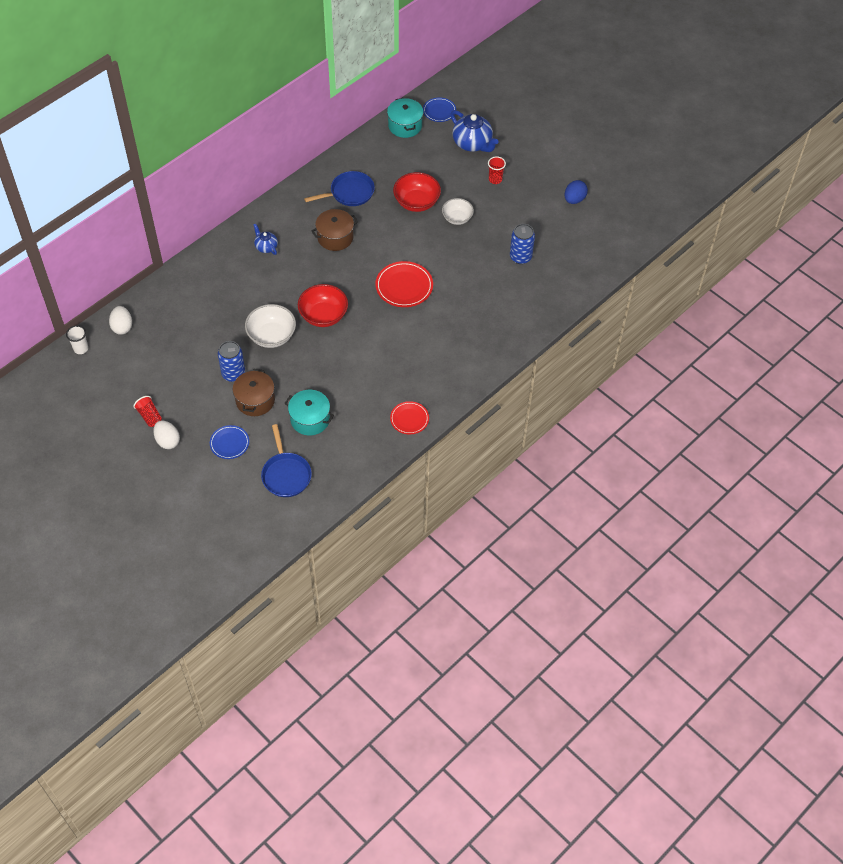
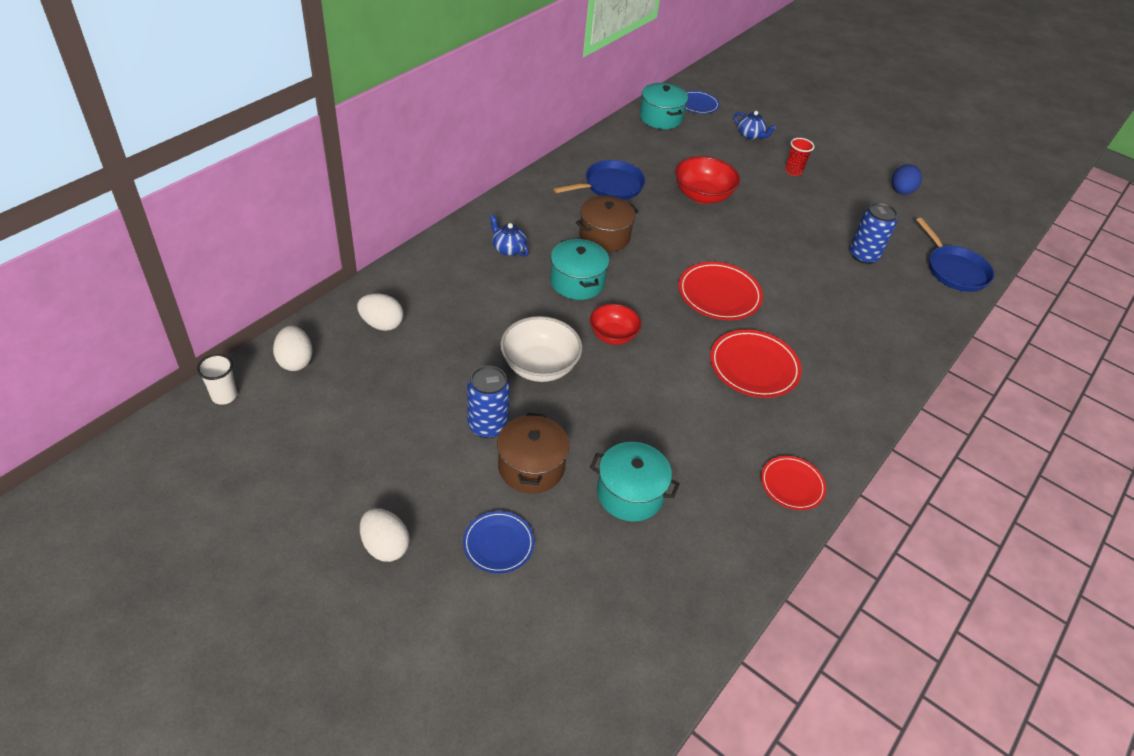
camera: 10 degrees left, 10 degrees down
(149, 416) = (349, 503): red cup -> none
(176, 303) = (382, 324): none -> white egg
(286, 474) = (610, 596): blue pan -> blue pan (954, 270)
(308, 274) = (577, 282): none -> turquoise pot
(323, 315) = (613, 335): red bowl -> red bowl, size x0.67
(411, 341) = (754, 366): none -> red plate
(457, 218) = (762, 213): white bowl -> none
(472, 143) = (750, 135): blue teapot -> blue teapot, size x0.55

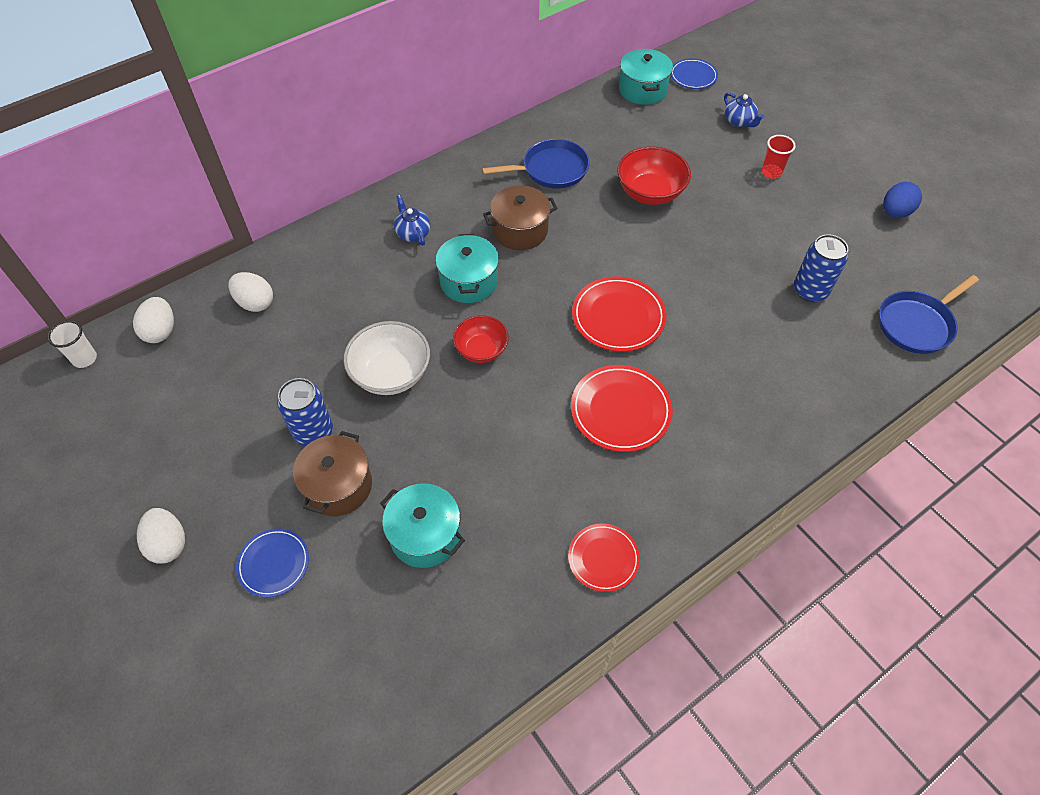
camera: 20 degrees right, 10 degrees up
(954, 270) = (917, 324): blue pan -> blue pan turned 60 degrees clockwise

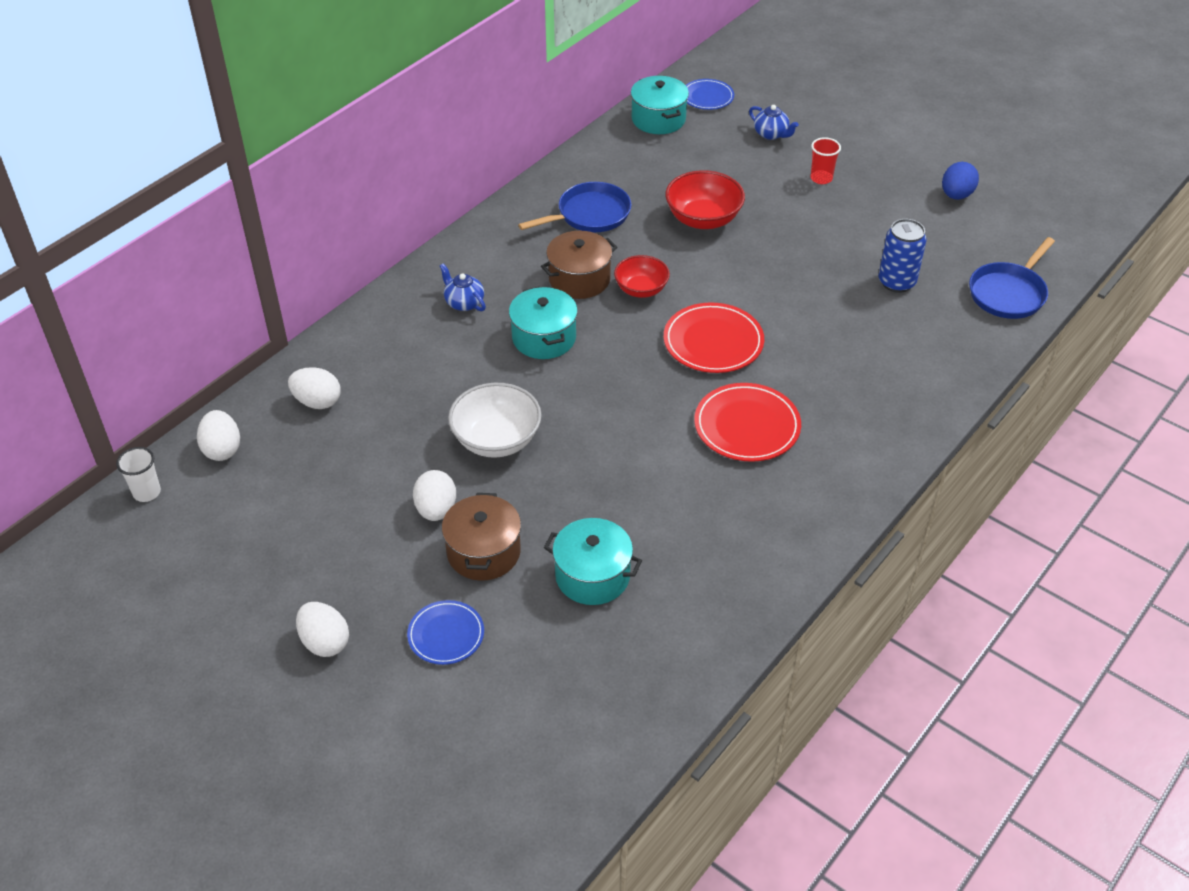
camera: 15 degrees left, 10 degrees down
(313, 432) = (436, 509): blue can -> white egg
(481, 350) = (583, 399): red bowl -> red bowl (641, 289)
(603, 558) = (777, 557): red plate -> none

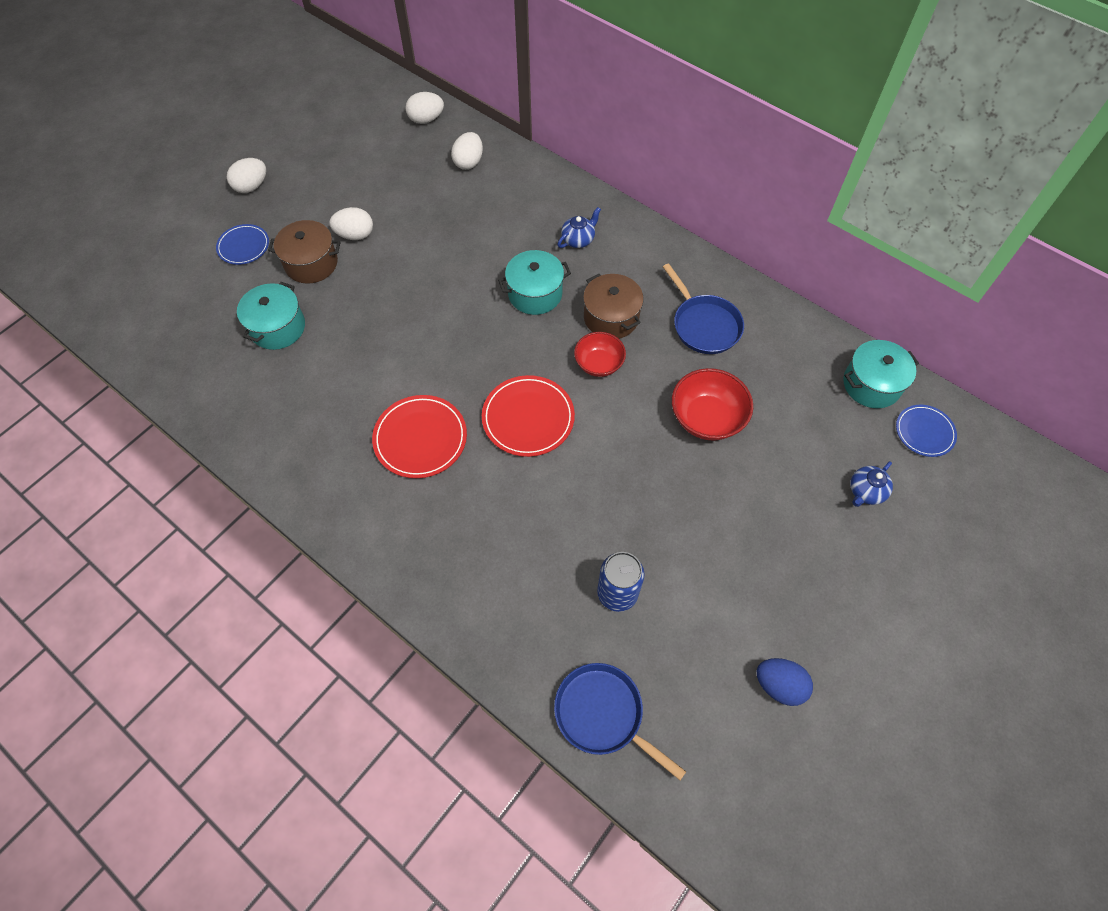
camera: 90 degrees right, 15 degrees up
(147, 492) = (391, 90): white cup -> none
(496, 440) = (420, 266): white bowl -> none
(821, 178) = (791, 536): red cup -> none

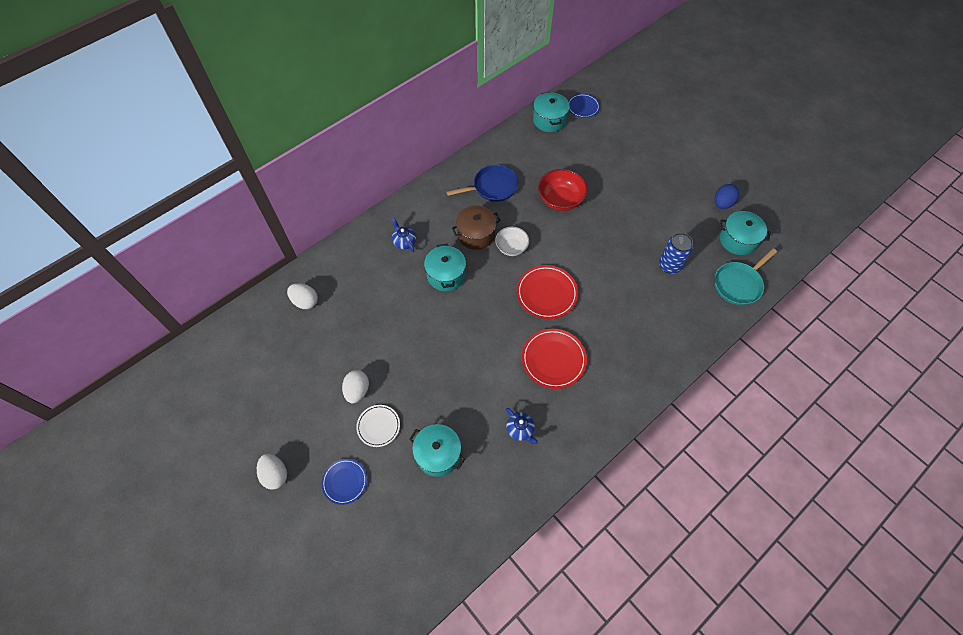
camera: 80 degrees left, 0 degrees up
(311, 263) = (378, 426): brown pot -> white plate
(426, 119) = (245, 327): white egg -> none
(599, 364) = (511, 247): red bowl -> white bowl
(603, 714) = (738, 284): blue pan -> turquoise pan
(701, 714) = (738, 240): none -> turquoise pot
(865, 491) = (616, 140): blue teapot -> blue teapot (520, 430)

